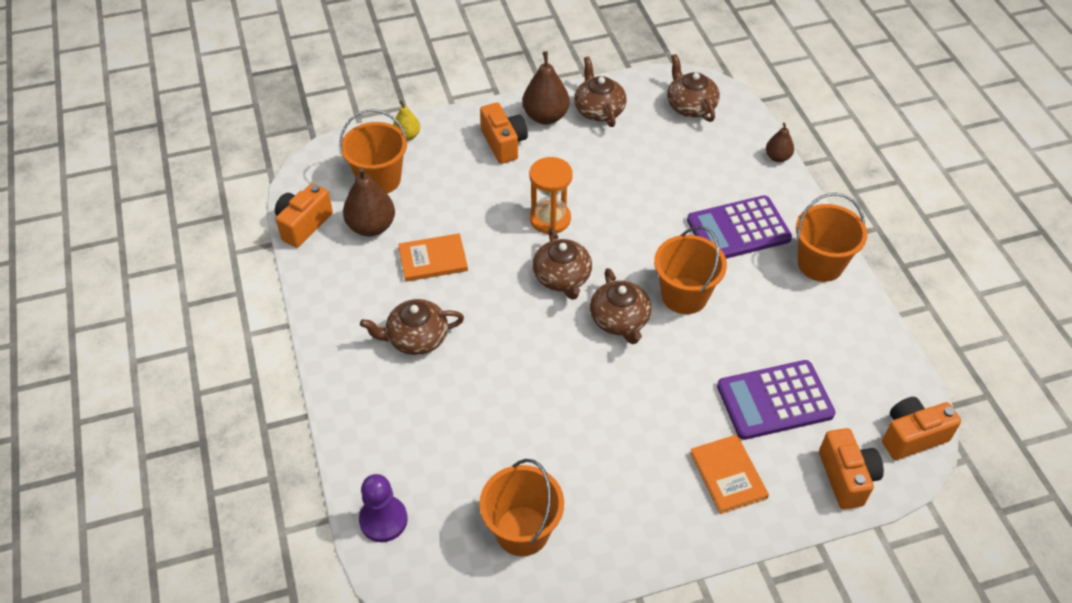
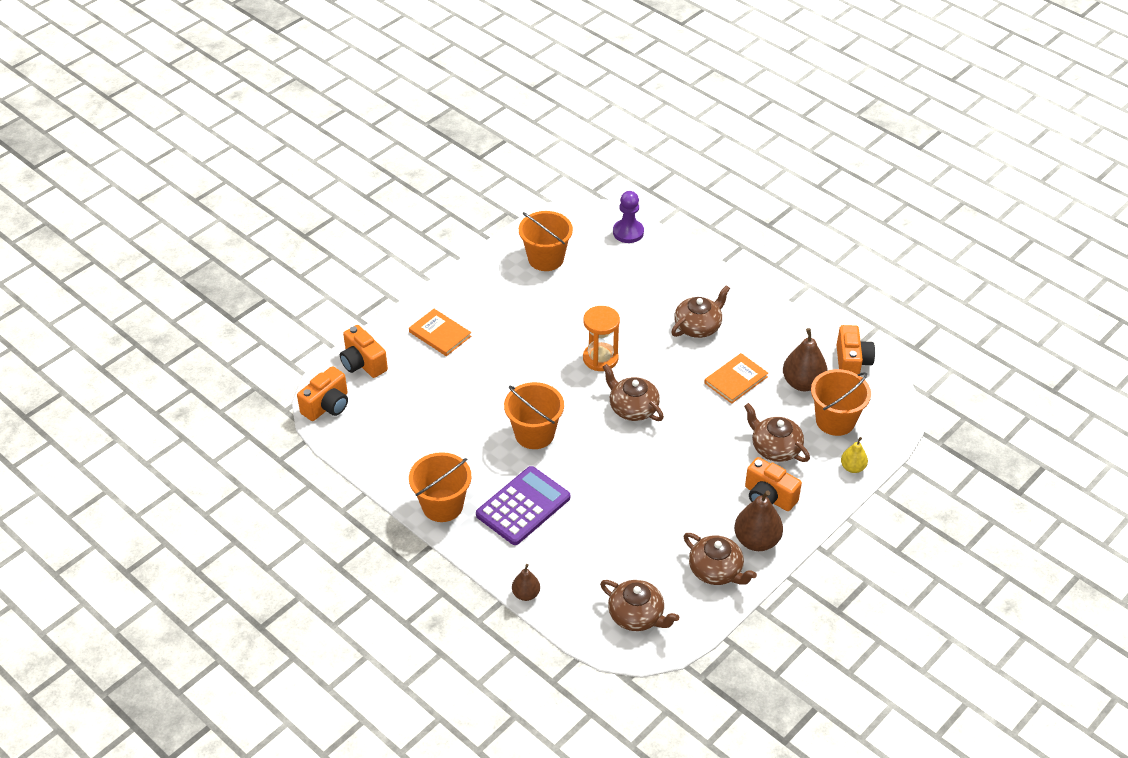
camera: 150 degrees right, 5 degrees down
(550, 219) = (677, 448): orange hourglass -> orange hourglass (600, 358)
(620, 320) = (570, 396): brown teapot -> brown teapot (775, 448)
(774, 400) = (431, 389): purple calculator -> none

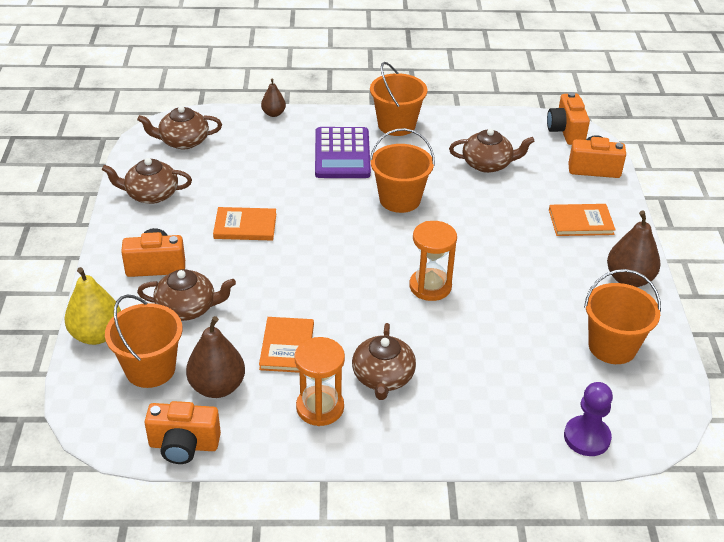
camera: 135 degrees right, 5 degrees down
(633, 408) = (349, 264): brown teapot -> brown teapot (488, 164)
(672, 488) = (245, 226): none -> orange book
(753, 334) = (320, 407): none -> orange hourglass
(756, 541) = (137, 229): brown pear -> brown pear (629, 279)
(851, 363) = (184, 445): orange camera -> orange camera turned 45 degrees counterclockwise
(852, 467) = (97, 335): yellow pear -> yellow pear, size x1.74

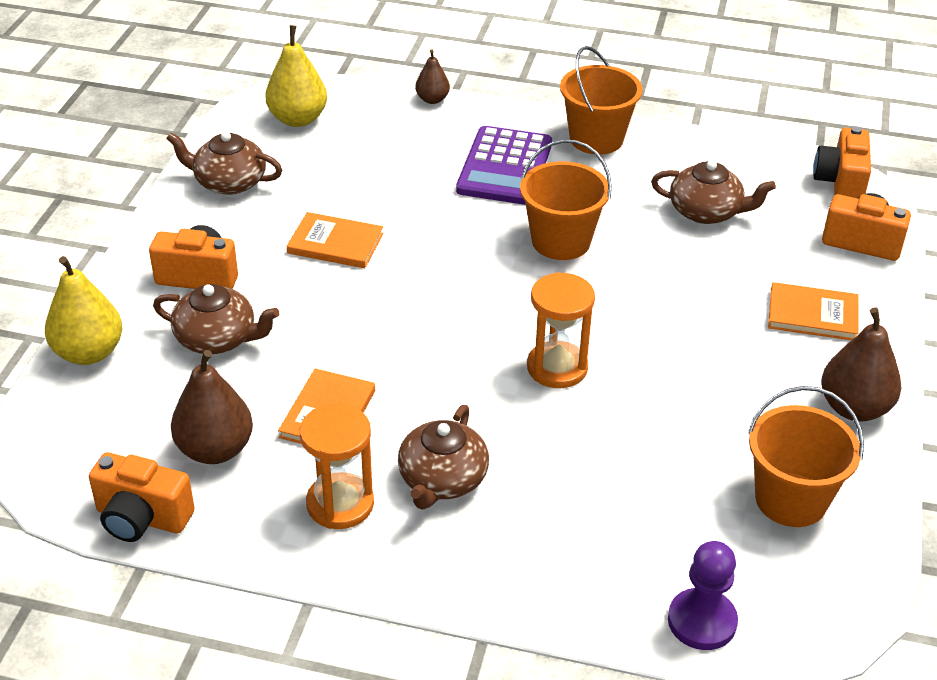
camera: 15 degrees right, 0 degrees up
(150, 369) = (138, 410): orange bucket -> none
(183, 141) = (298, 119): brown teapot -> yellow pear

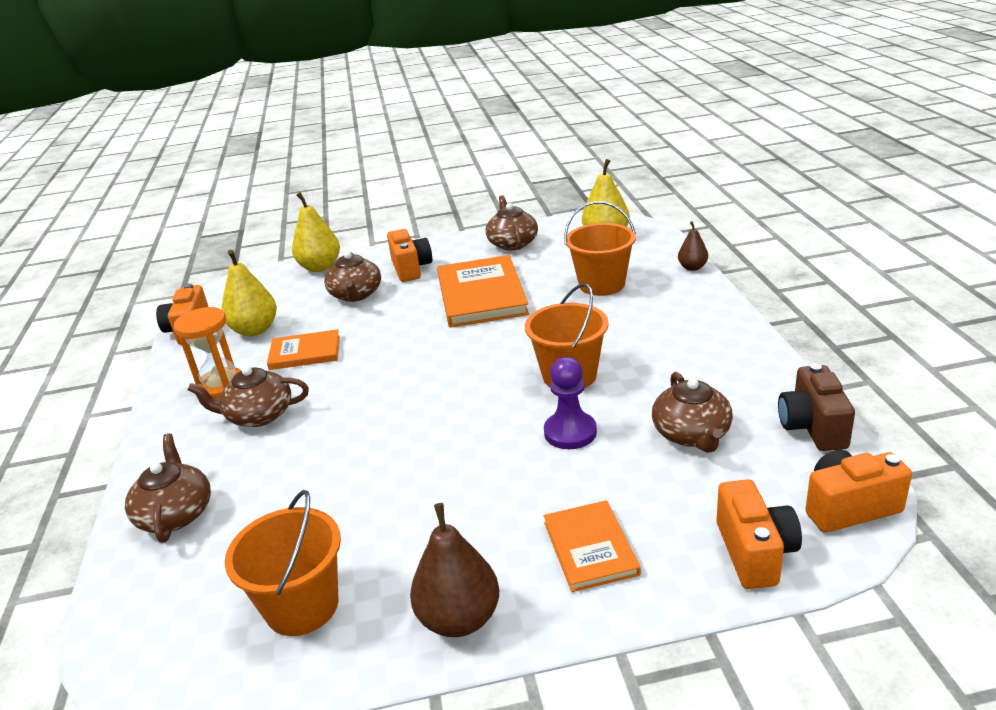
camera: 70 degrees right, 10 degrees down
(215, 450) = (255, 330): brown pear -> yellow pear
(335, 243) = (481, 295): orange book -> orange book, size x1.74
(505, 167) = (641, 322): purple calculator -> none
(557, 367) = (407, 424): orange hourglass -> none
(591, 576) = (176, 514): none -> brown teapot
(596, 139) = (733, 346): orange bucket -> orange bucket (601, 284)
(702, 621) = (136, 590): purple pawn -> purple pawn (570, 432)
(741, 155) = (812, 427): none -> brown camera

